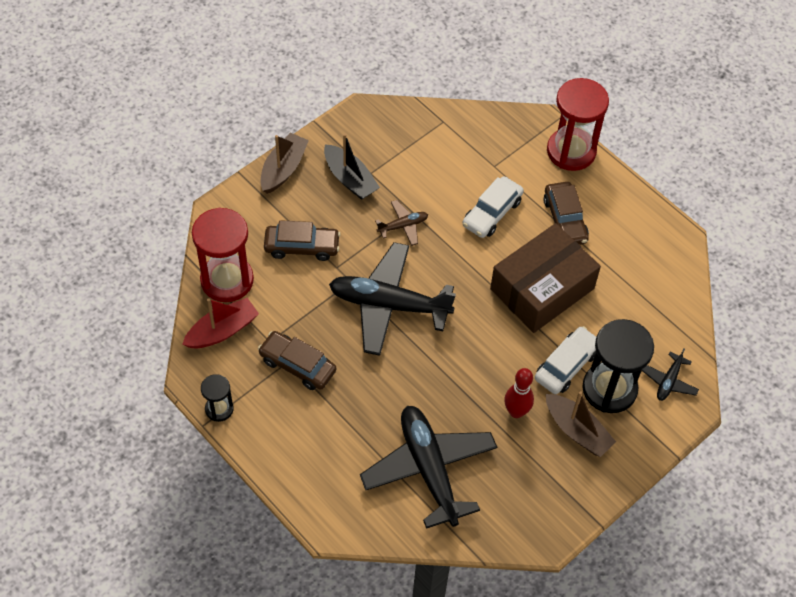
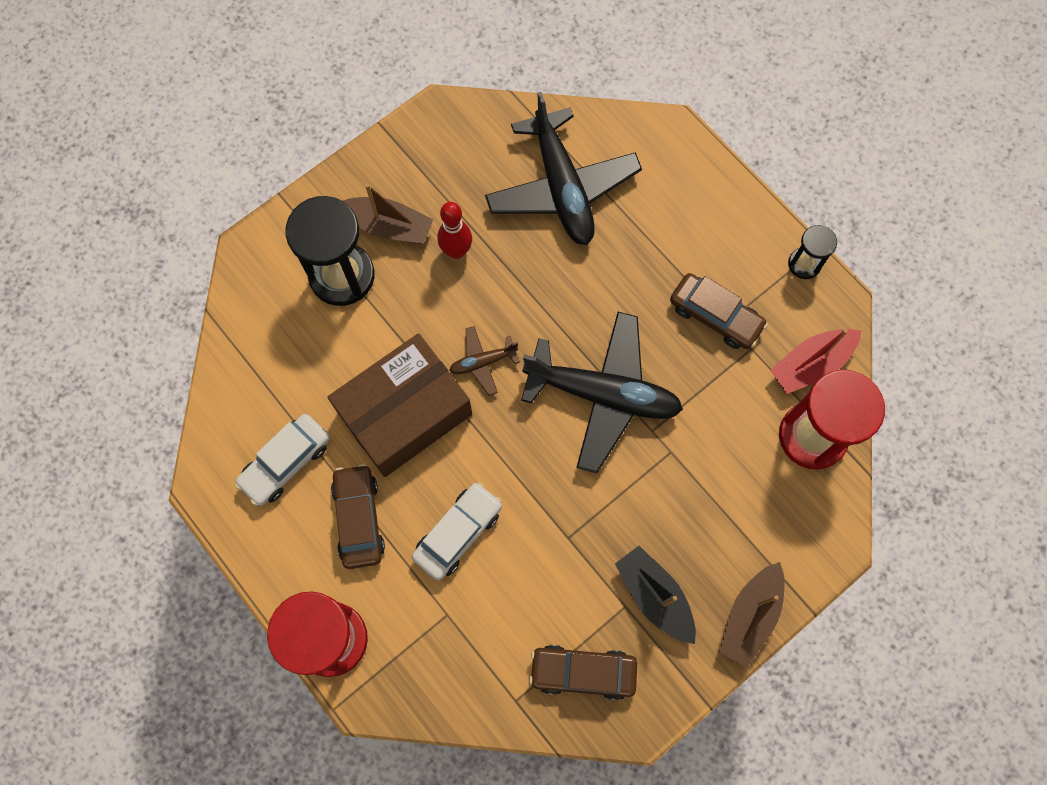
camera: 175 degrees left, 15 degrees up
(302, 247) = (717, 484): brown car -> brown car (583, 672)
(403, 226) = (582, 514): brown plane -> brown plane (483, 362)
(566, 365) = (388, 307): white car -> white car (286, 462)
(577, 431) = (389, 226): brown boat -> brown boat turned 150 degrees clockwise
(668, 381) = (268, 283): black plane -> none

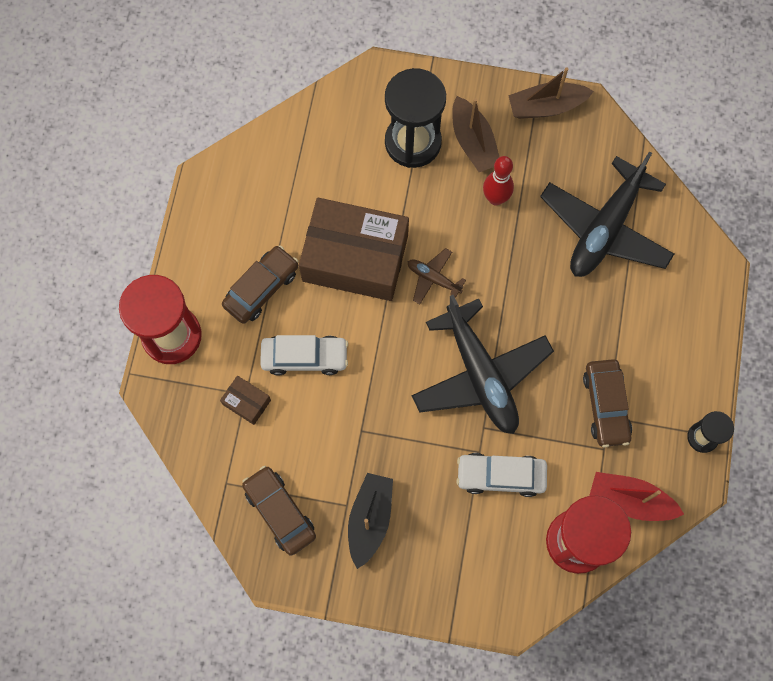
camera: 50 degrees right, 0 degrees up
(286, 462) = (260, 213): white car -> white car (500, 476)
(455, 620) = (247, 402): none -> brown box
(750, 616) = (410, 595): brown boat -> brown boat (546, 107)

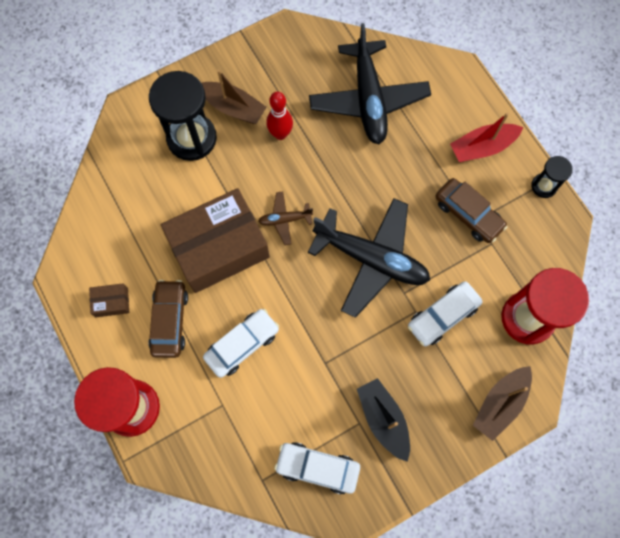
camera: 40 degrees left, 0 degrees up
(247, 402) = (228, 410): brown box -> brown box (111, 302)
(280, 512) = (317, 467): brown car -> white car
(546, 107) = (262, 49): brown boat -> brown boat (500, 403)
(630, 500) = (536, 263): red boat -> red boat (482, 147)

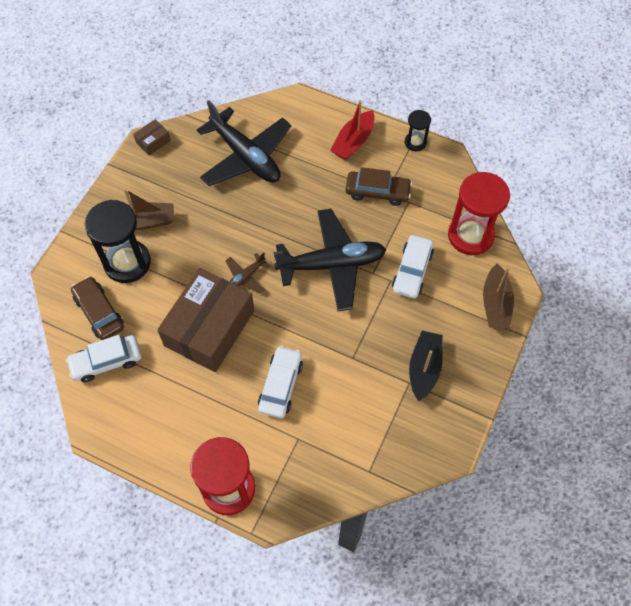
camera: 35 degrees left, 10 degrees down
(111, 302) = (152, 422): brown box -> brown box (153, 141)
(170, 321) = (211, 405): brown car -> brown car (99, 312)
(280, 134) = (196, 219): red bowling pin -> none
(317, 467) = (403, 434): white car -> white car (106, 361)
(383, 419) = (424, 368): black boat -> black boat turned 75 degrees clockwise

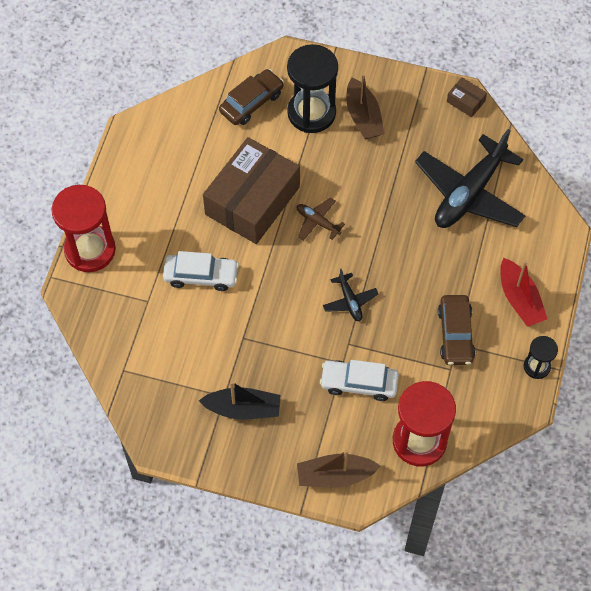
camera: 80 degrees right, 0 degrees up
(106, 361) = (201, 121): white car -> none
(209, 328) = (252, 201): brown box -> brown box turned 75 degrees counterclockwise
(331, 264) = (350, 301): black plane -> black plane, size x0.45
(353, 141) = (519, 299): red boat -> red boat turned 135 degrees counterclockwise

